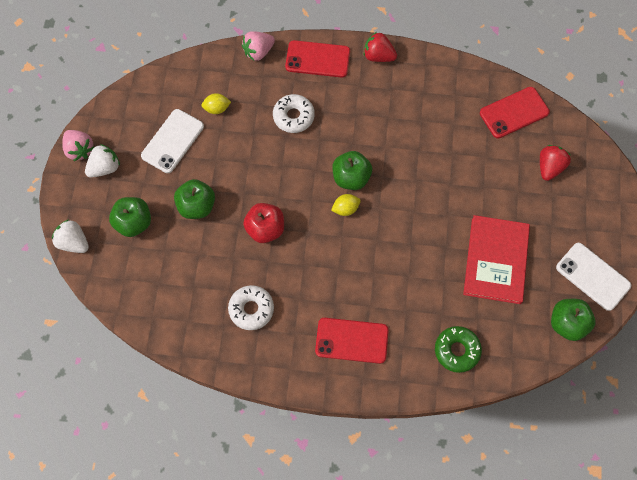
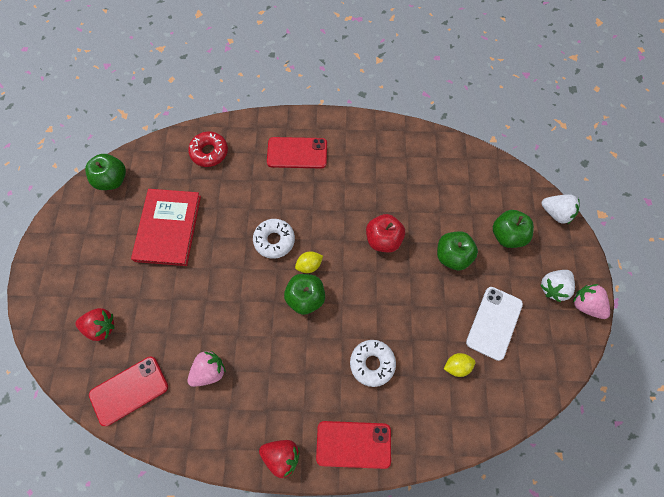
camera: 175 degrees right, 0 degrees up
(251, 309) = (384, 170): white donut -> white donut (274, 240)
(258, 52) = (425, 448): pink strawberry -> pink strawberry (209, 371)
(457, 350) = (209, 152): green donut -> red donut
(549, 167) = (101, 327): red strawberry -> red strawberry turned 105 degrees counterclockwise
(593, 276) = (81, 221): white phone -> none

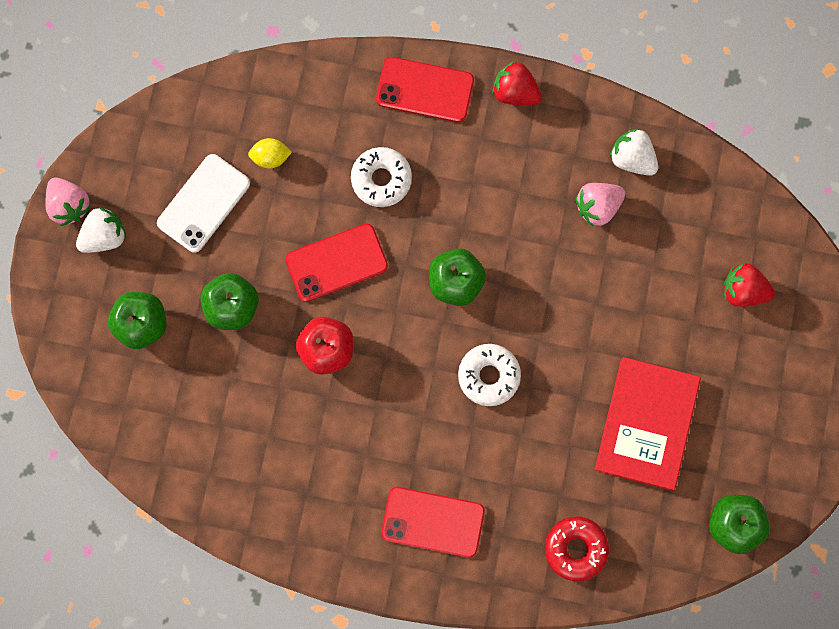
camera: 170 degrees left, 10 degrees up
(129, 390) = (704, 200): red phone -> red phone (336, 262)
(309, 265) = (443, 328): yellow lemon -> none
(555, 213) = (57, 346): white strawberry -> white strawberry (632, 159)

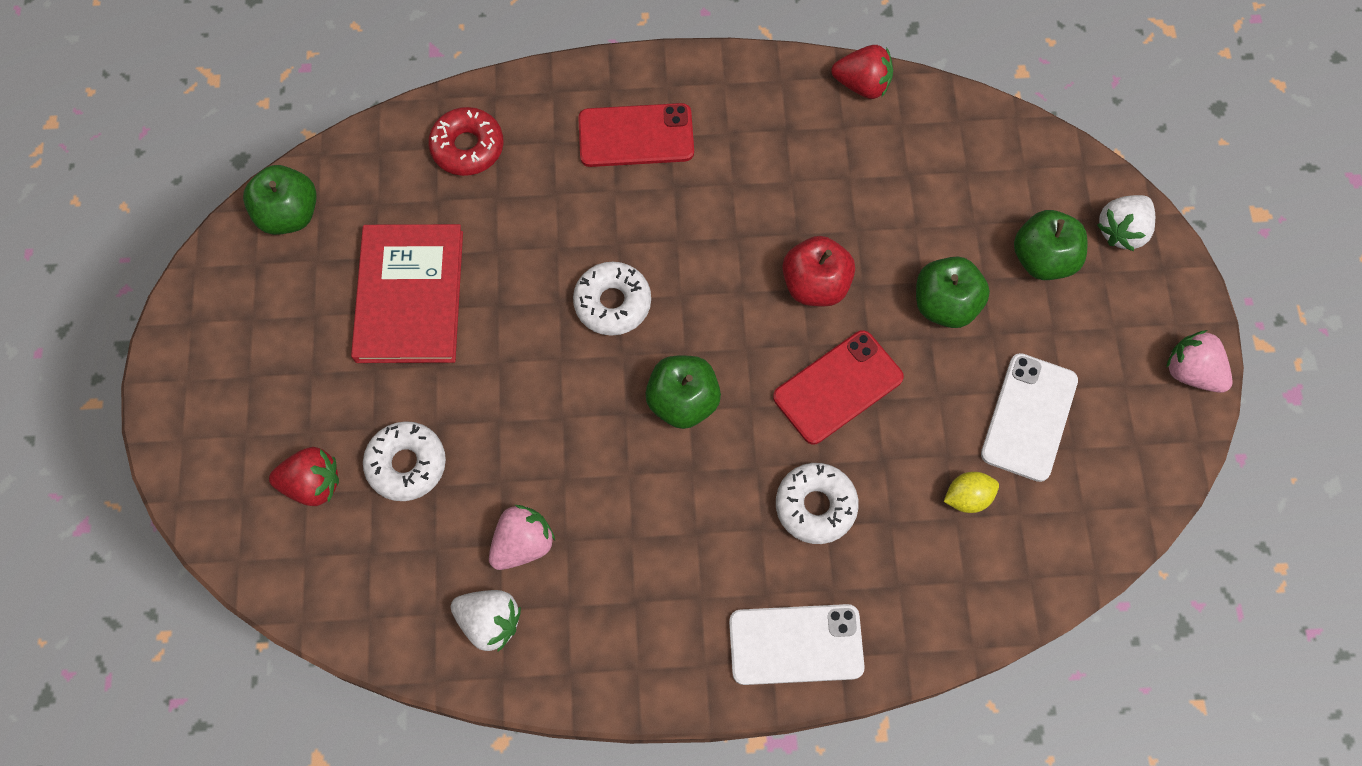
camera: 165 degrees right, 10 degrees down
(105, 236) = (1132, 346): white strawberry -> white strawberry (1122, 231)
(424, 90) = (796, 644): red phone -> white phone
(515, 92) = (671, 674): red strawberry -> red strawberry (862, 85)
(671, 287) = (406, 464): none -> white donut

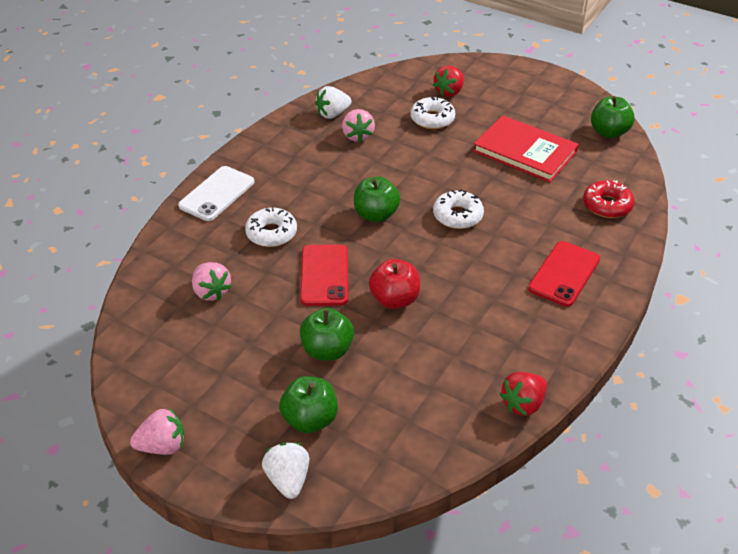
camera: 125 degrees right, 25 degrees down
(967, 497) = (211, 292): yellow lemon -> pink strawberry
(1029, 417) = (223, 345): white phone -> none

